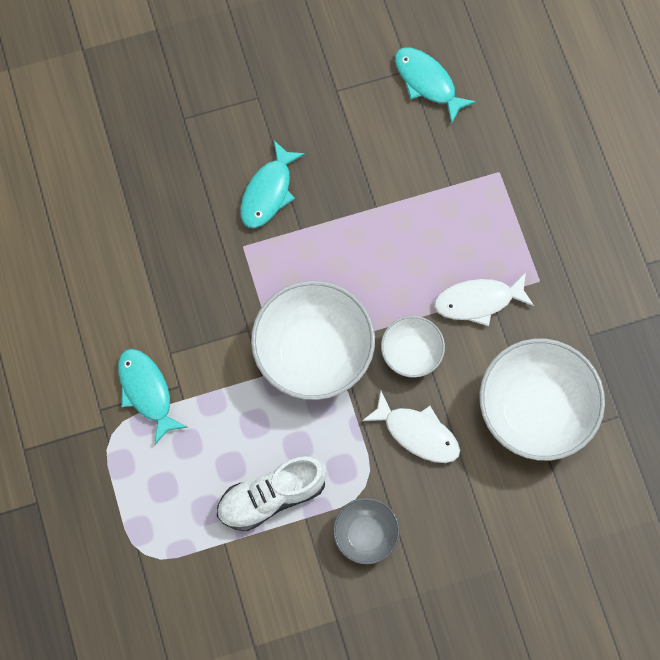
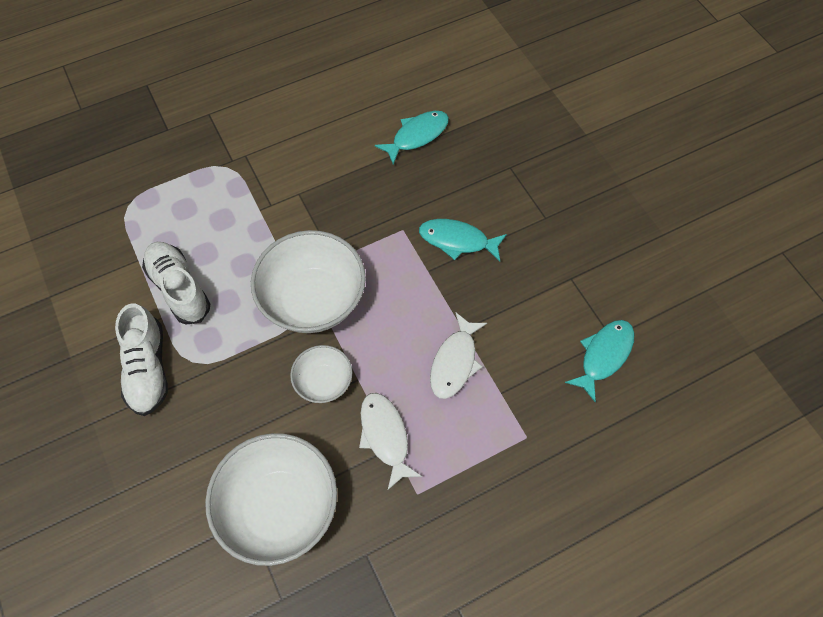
camera: 80 degrees right, 10 degrees down
(147, 391) = (263, 183): turquoise fish -> turquoise fish (417, 136)
(365, 534) = (148, 369): grey bowl -> white shoe
(417, 433) = (246, 399): white fish -> white fish (455, 362)

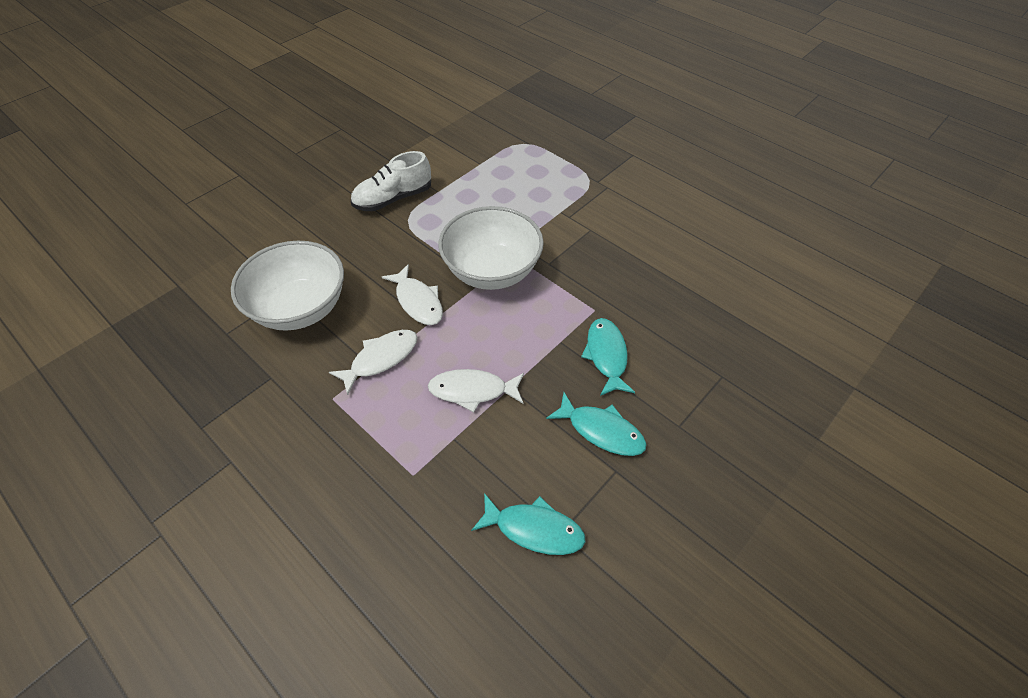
camera: 70 degrees right, 10 degrees down
(179, 288) = (466, 192): white shoe -> none
(324, 382) = (418, 301): white bowl -> white fish
(417, 136) = (706, 290): turquoise fish -> turquoise fish (601, 431)

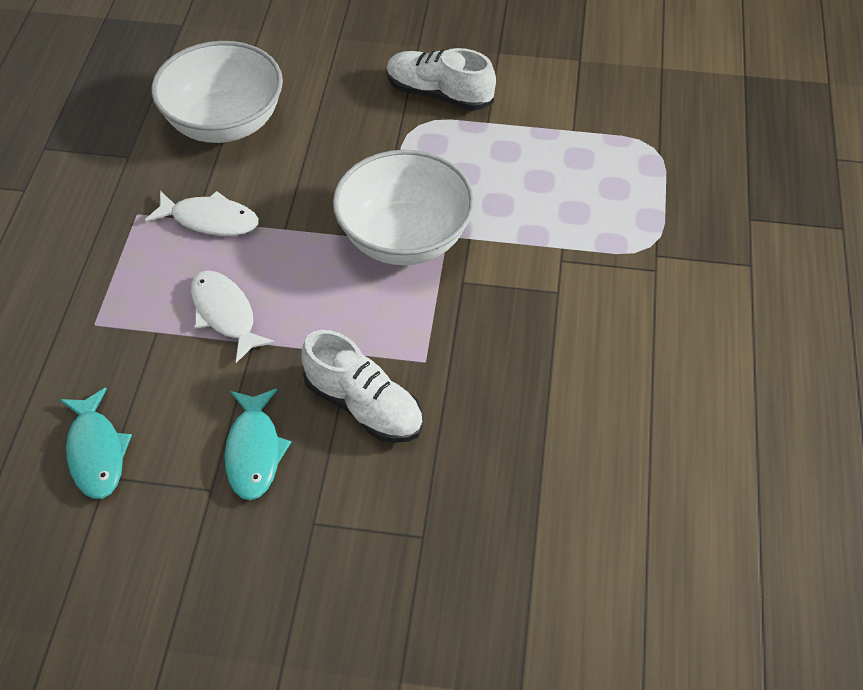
camera: 55 degrees right, 0 degrees up
(418, 301) = (307, 203): white fish -> none
(606, 355) = (364, 406): turquoise fish -> white shoe

